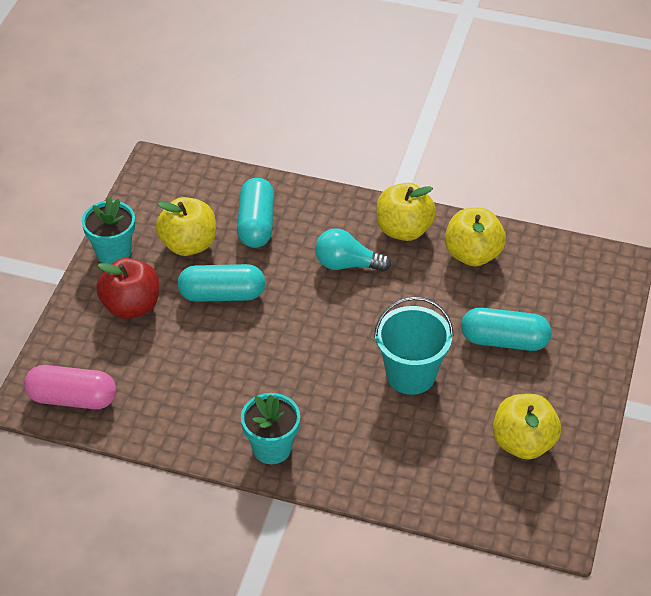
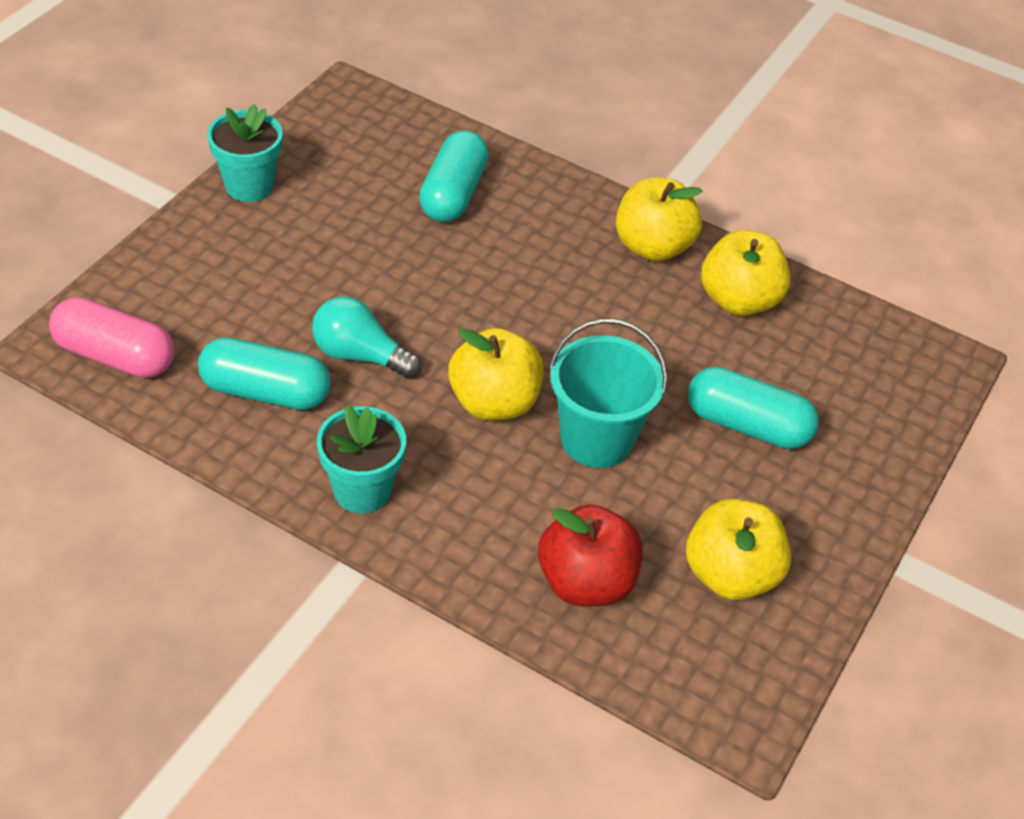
camera: 10 degrees right, 0 degrees up
(131, 306) = (245, 257): red apple -> red apple (586, 582)
(188, 244) = (352, 198): yellow apple -> yellow apple (494, 402)
(222, 294) = (372, 271): turquoise capsule -> turquoise capsule (265, 391)
(347, 264) = (558, 272): turquoise light bulb -> turquoise light bulb (359, 355)

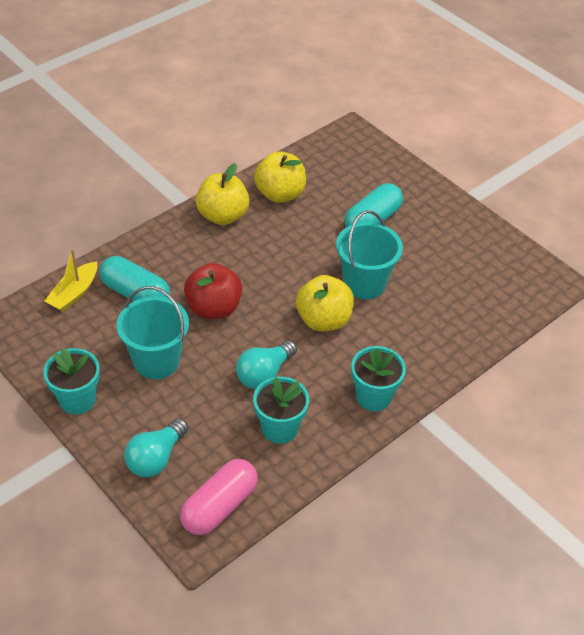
camera: 70 degrees left, 0 degrees up
(177, 278) = (156, 458): none -> turquoise light bulb
(265, 391) = (279, 428): turquoise capsule -> turquoise flower pot
(341, 241) = (156, 361): none -> turquoise bucket
(427, 139) = (74, 293): none -> yellow boat
(586, 582) = (461, 316): red apple -> red apple (213, 308)
(730, 575) = (468, 258): yellow apple -> none

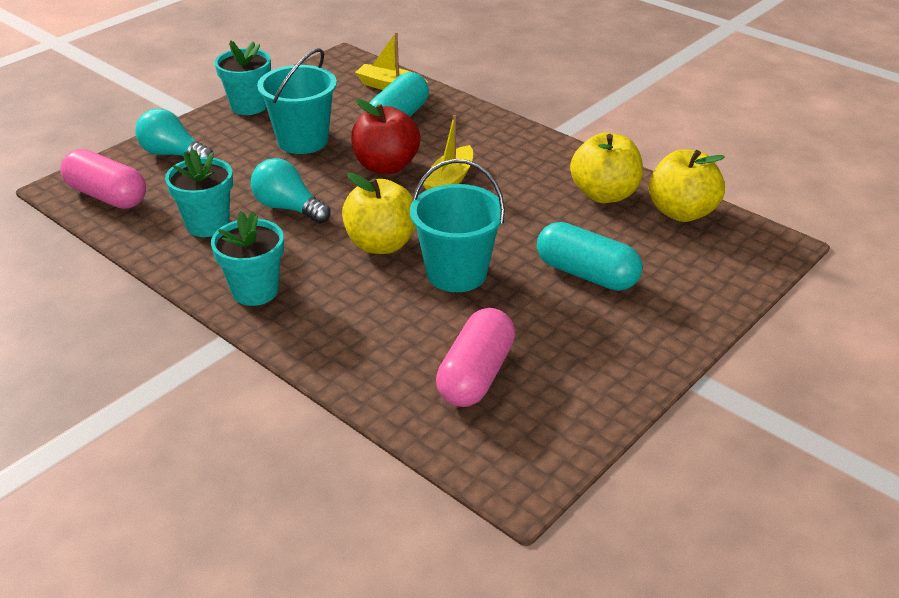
camera: 85 degrees right, 10 degrees down
(222, 216) = (544, 158): yellow apple -> yellow apple (681, 212)
(244, 272) = (450, 180): none -> yellow boat
(469, 287) = (475, 375): none -> pink capsule

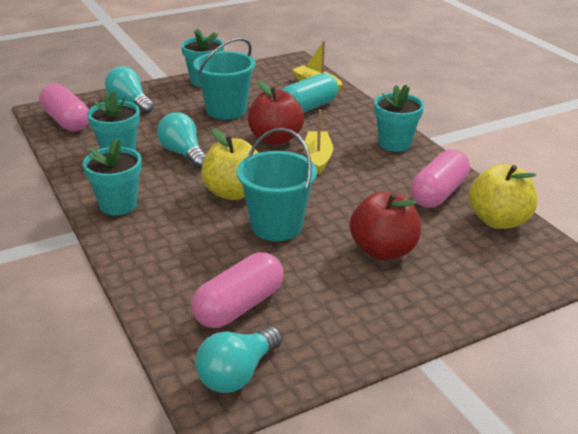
camera: 20 degrees right, 5 degrees down
(450, 180) = (317, 158): yellow boat -> yellow boat turned 135 degrees clockwise
(522, 448) = (237, 374): none -> turquoise light bulb
(524, 145) = (394, 144): none -> turquoise flower pot
(586, 274) = (383, 250): turquoise capsule -> red apple
(604, 194) = (438, 193): yellow apple -> pink capsule

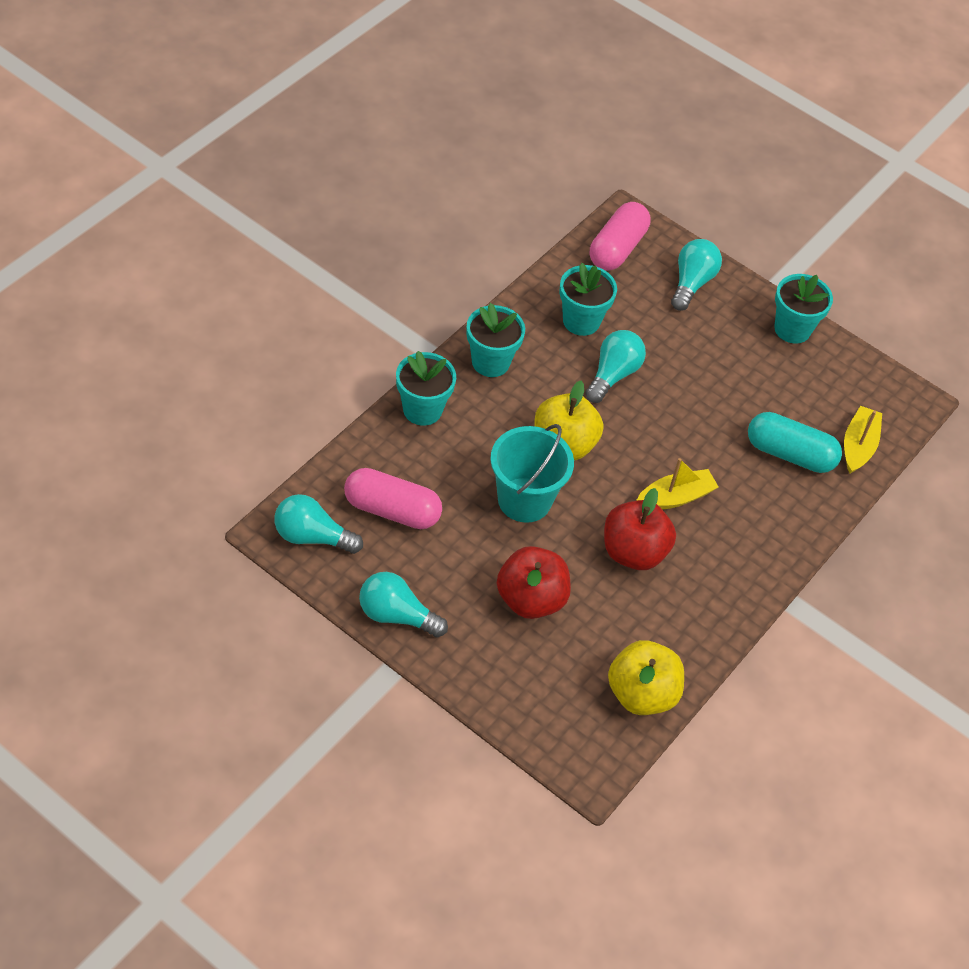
camera: 60 degrees right, 20 degrees up
(226, 110) = (732, 377): turquoise bucket -> none
(275, 139) = (694, 445): red apple -> red apple (633, 552)
(367, 337) = (396, 615): none -> turquoise light bulb
(394, 144) = (754, 564): turquoise flower pot -> turquoise flower pot (422, 410)
(438, 193) = (666, 628): pink capsule -> none

